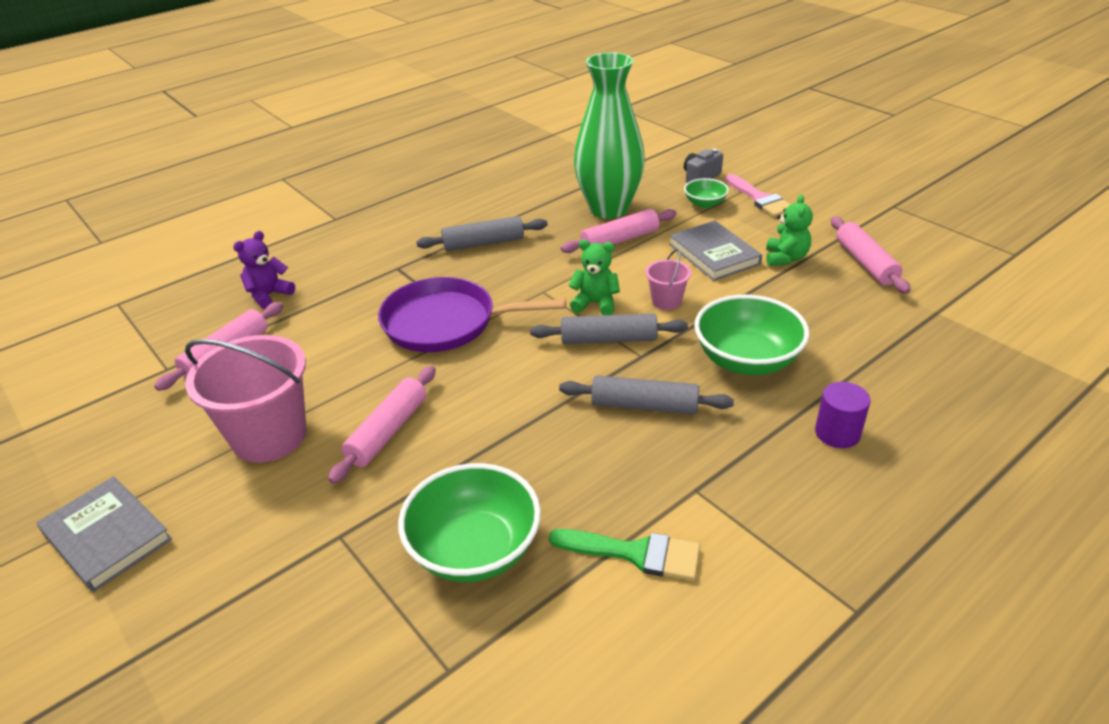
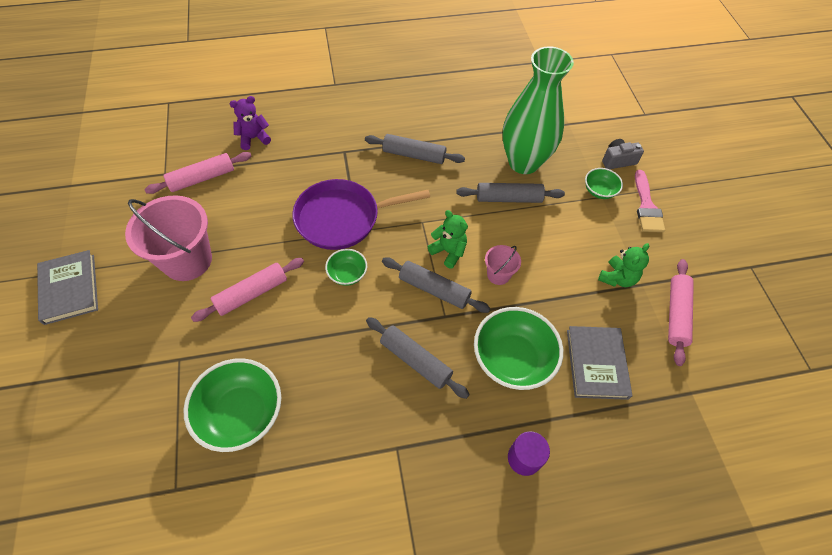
camera: 25 degrees right, 20 degrees up
(445, 323) = (342, 218): purple pan -> purple pan turned 45 degrees counterclockwise
(495, 366) = (347, 274): none -> green bowl
(619, 240) = (508, 198): pink rolling pin -> grey rolling pin
(635, 553) = (326, 473): green brush -> none
(714, 254) = (566, 246): grey book -> grey book (596, 364)

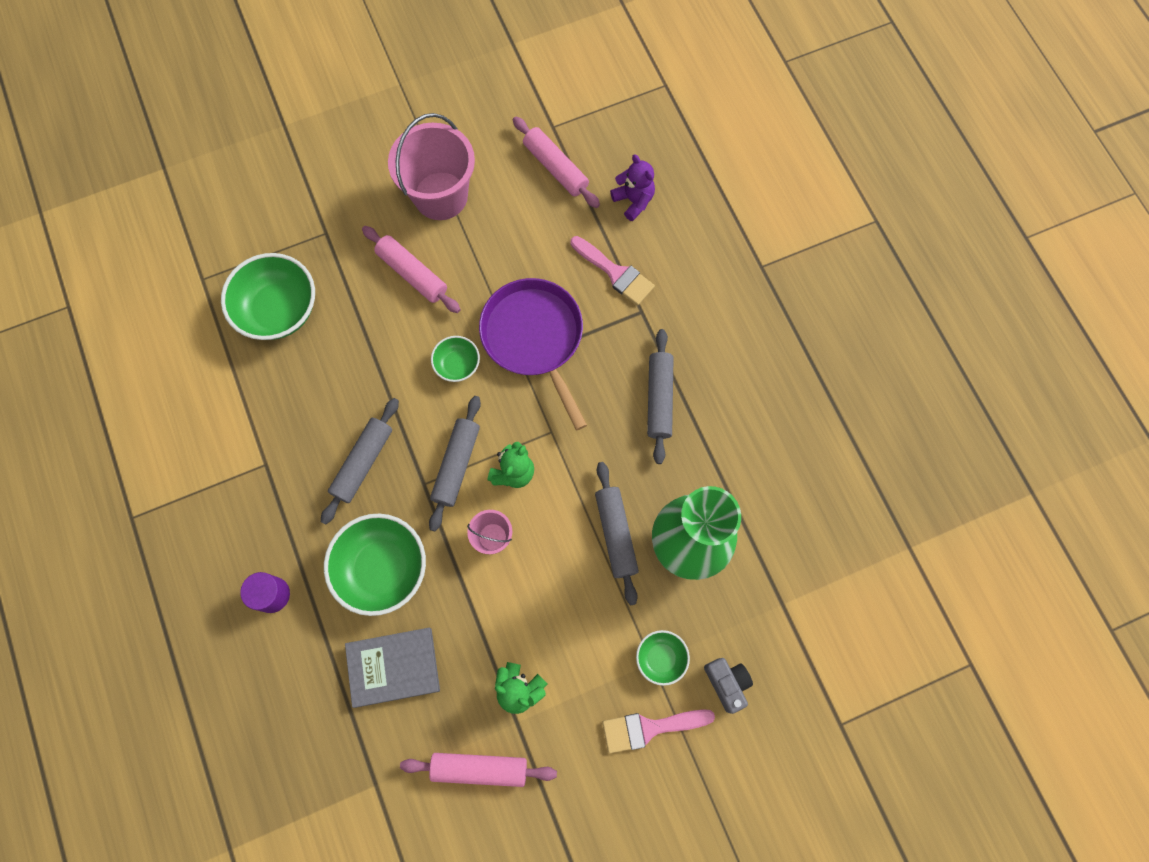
camera: 80 degrees right, 15 degrees up
(69, 289) = (384, 103): grey book -> none
(307, 160) = (615, 273): none -> pink brush

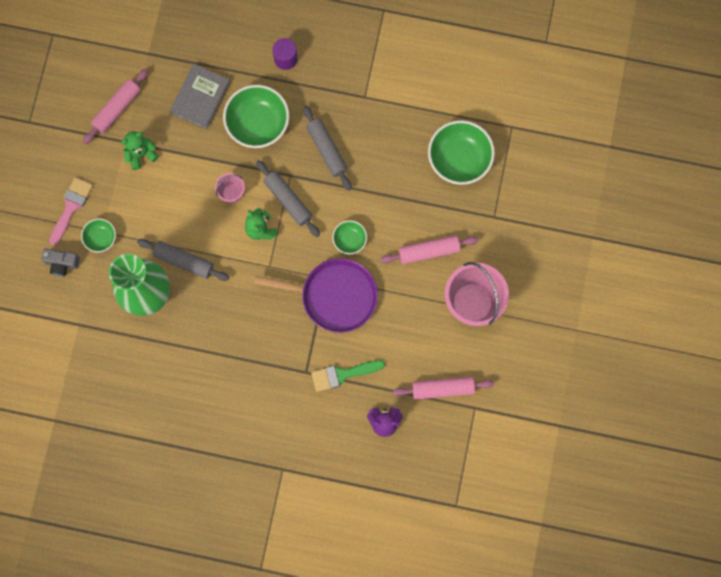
camera: 125 degrees right, 5 degrees up
(615, 273) = (342, 374): pink brush -> green brush
(659, 399) = (244, 342): grey rolling pin -> none

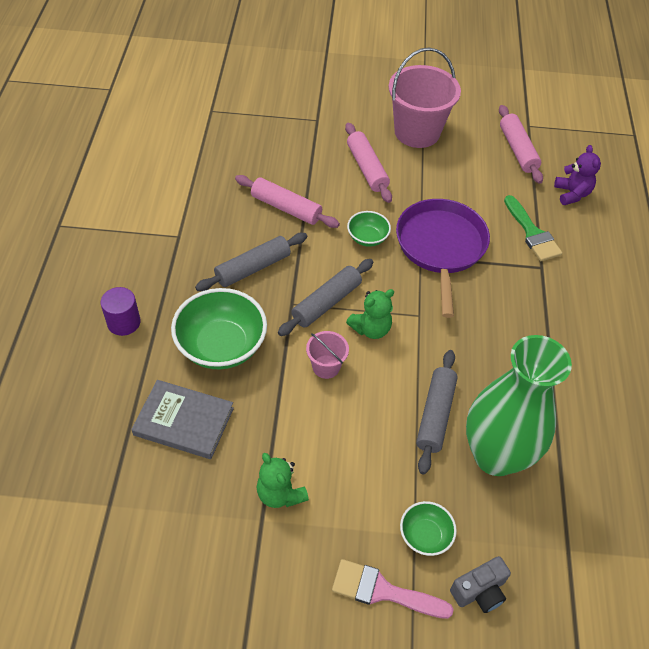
camera: 100 degrees left, 25 degrees down
(62, 263) = (479, 591): grey camera -> grey camera turned 60 degrees clockwise
(117, 109) = (206, 540): pink rolling pin -> pink rolling pin (286, 208)
(459, 159) = (253, 149): green bowl -> none

